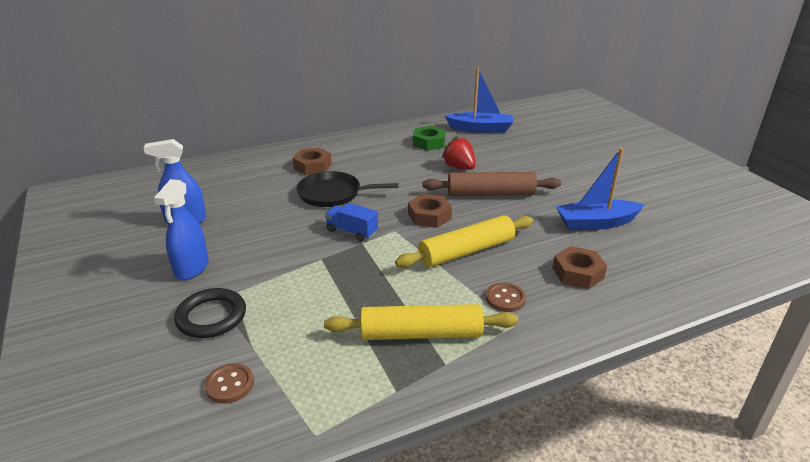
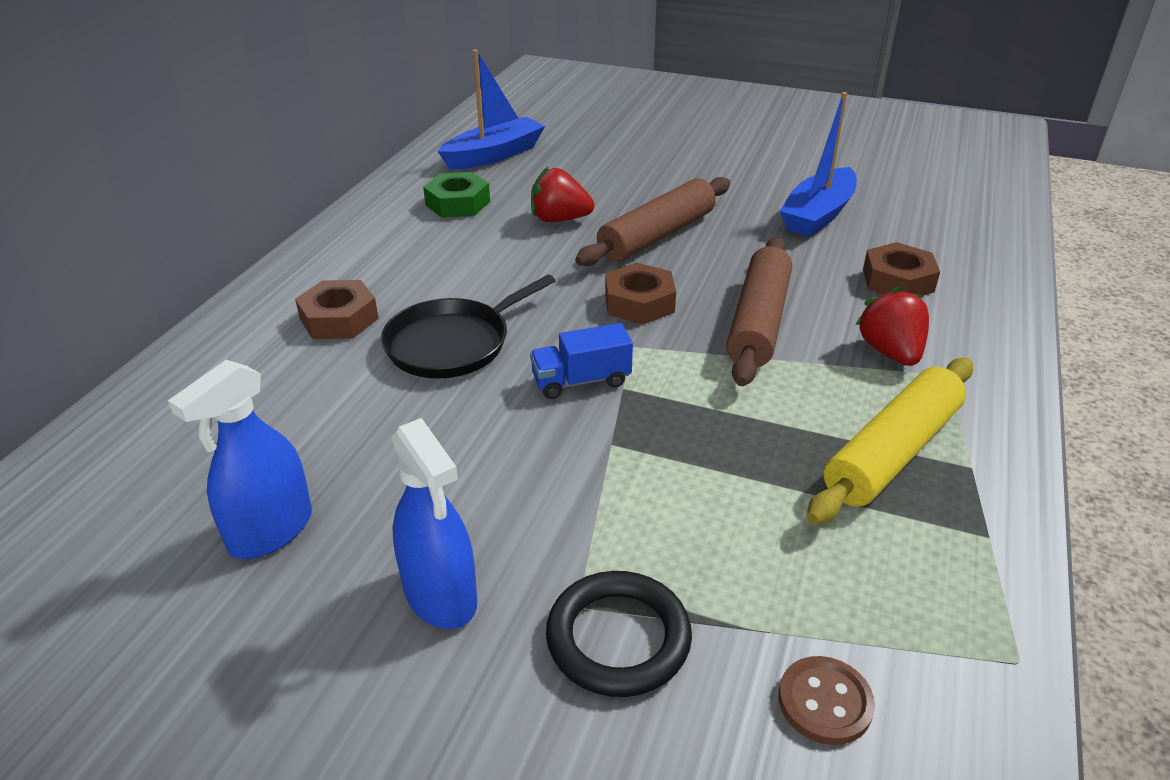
camera: 45 degrees left, 5 degrees up
(466, 251) = (758, 322): yellow rolling pin -> brown rolling pin
(505, 298) = (890, 352): brown button -> red strawberry

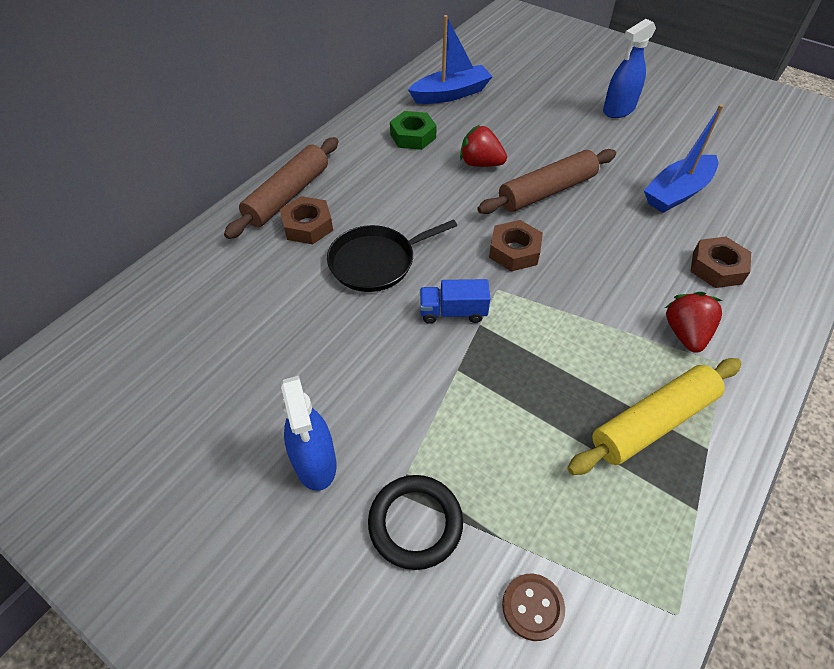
camera: 15 degrees right, 15 degrees up
(271, 531) = (227, 388): blue spray bottle -> blue spray bottle (618, 110)
(758, 322) = (595, 286): brown rolling pin -> brown rolling pin (287, 196)

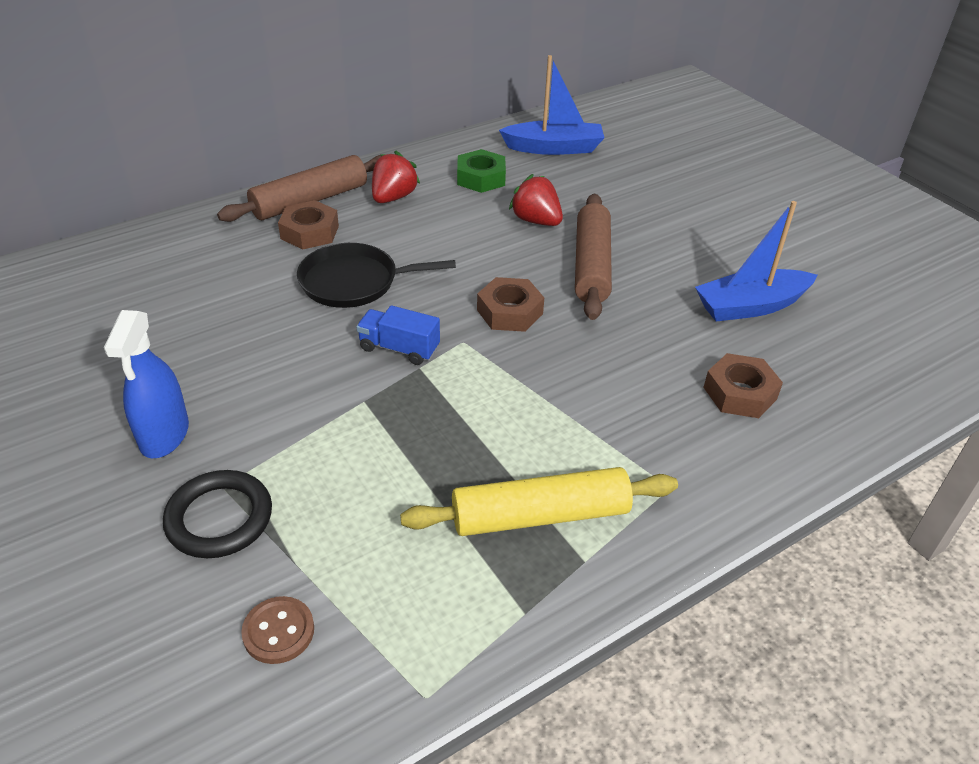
camera: 20 degrees right, 10 degrees down
(547, 191) = (591, 265): brown rolling pin -> brown rolling pin turned 75 degrees counterclockwise
(618, 110) = (743, 207): blue spray bottle -> none
(685, 333) = (647, 445): red strawberry -> red strawberry (393, 197)

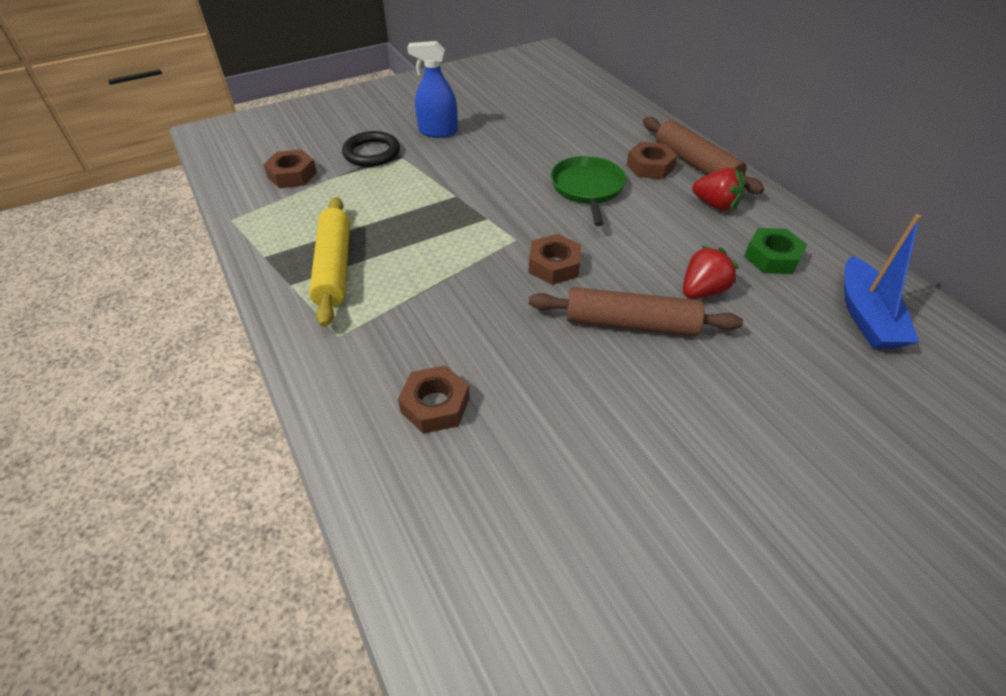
camera: 95 degrees right, 5 degrees up
(278, 631) = (292, 175): brown button -> brown nut
(354, 282) = (587, 188): black pan -> green pan
(399, 348) = (508, 209): blue truck -> none
(750, 306) = (572, 446): blue boat -> none

